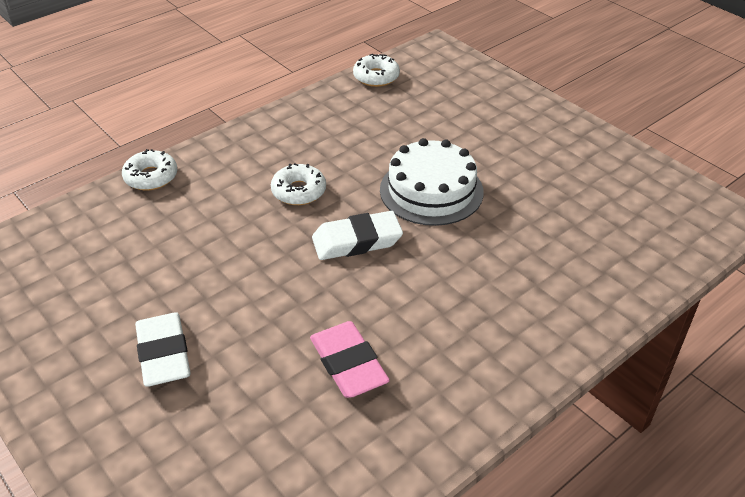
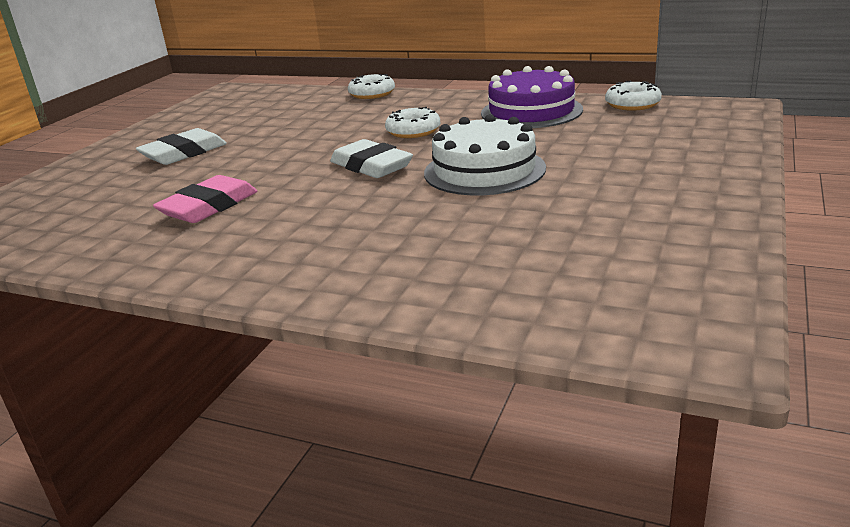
camera: 65 degrees right, 15 degrees down
(330, 120) = (531, 111): none -> purple cake

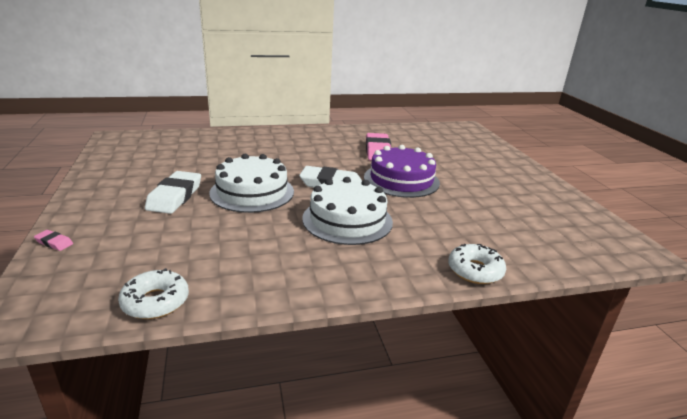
camera: 140 degrees right, 0 degrees up
(184, 153) = (472, 175): white eraser -> white eraser (175, 196)
(413, 131) = (347, 220): white donut -> white cake
(531, 111) = (266, 267): purple cake -> purple cake (401, 180)
(741, 148) = (54, 243): none -> pink eraser

